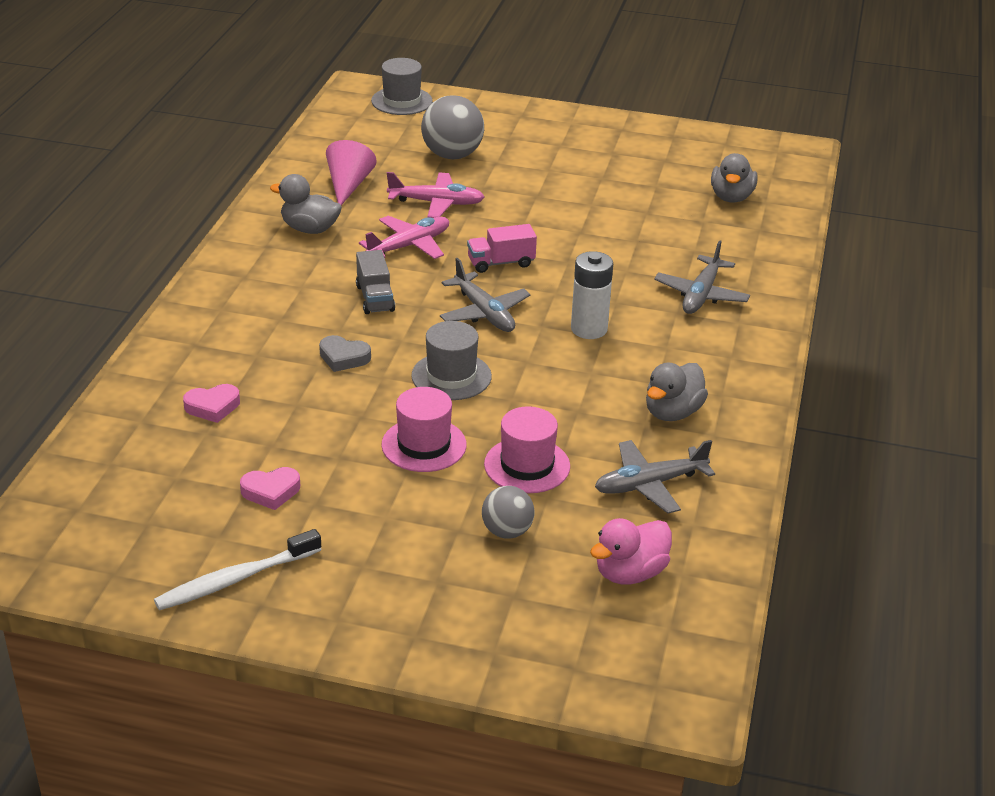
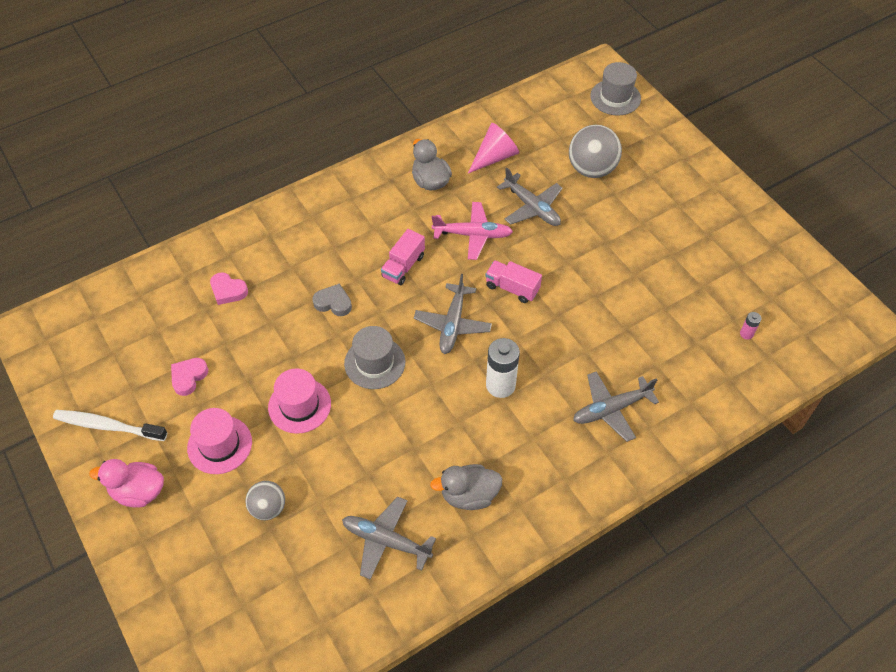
camera: 45 degrees right, 20 degrees up
(271, 491) = (188, 377): pink heart -> pink heart turned 90 degrees clockwise
(343, 357) = (333, 303): grey heart -> grey heart turned 135 degrees clockwise
(375, 298) = (403, 266): grey truck -> pink truck
(436, 203) = (532, 207): pink plane -> grey plane
(527, 465) = (335, 467): pink hat -> pink hat (219, 445)
(630, 573) = (295, 597): pink duck -> pink duck (138, 492)
(731, 197) = (746, 334): grey duck -> pink battery

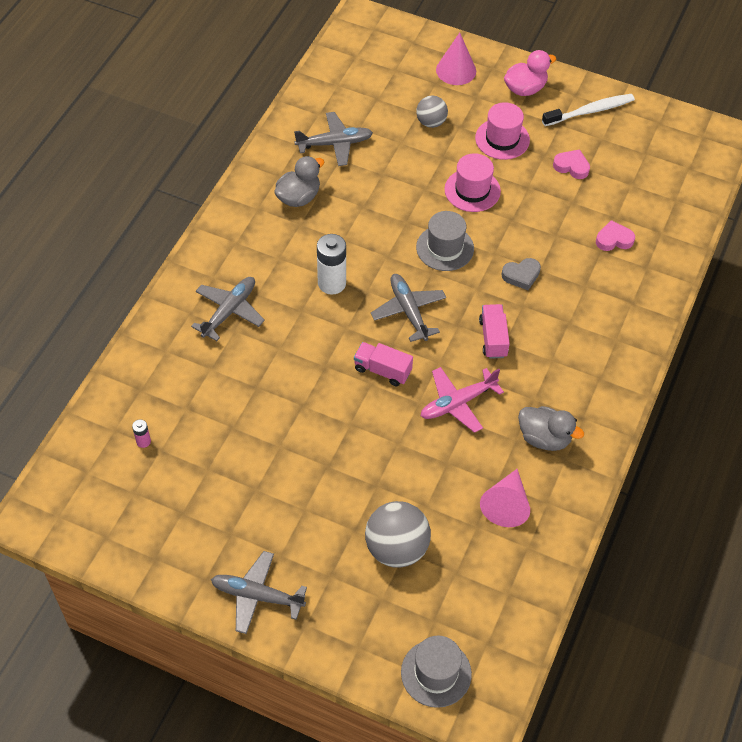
camera: 145 degrees right, 0 degrees up
(181, 562) = (456, 70): none -> pink cone
(188, 377) = (571, 166): pink heart -> pink heart turned 60 degrees counterclockwise
(512, 288) = (382, 370): pink truck -> pink truck turned 150 degrees counterclockwise
(532, 207) = (425, 465): grey plane -> grey plane (257, 596)

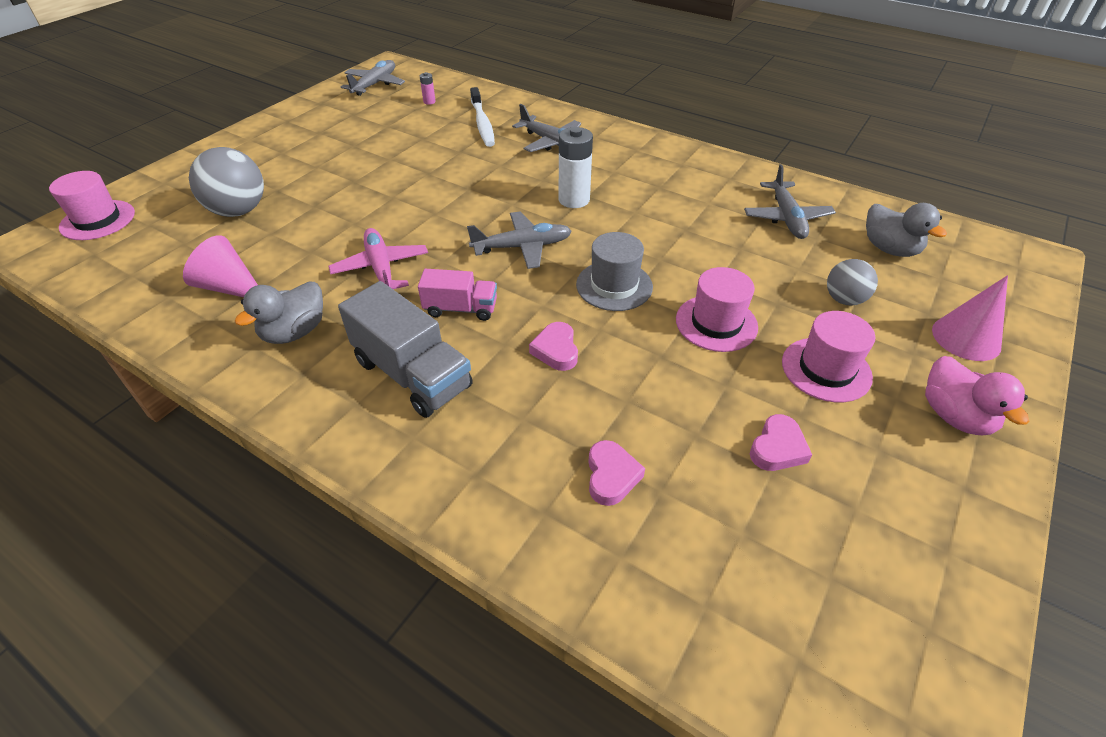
camera: 100 degrees right, 10 degrees down
(257, 596) = (253, 141): grey plane -> grey plane (374, 84)
(298, 197) = (699, 188): grey duck -> grey duck (889, 249)
(382, 370) = (448, 222): pink truck -> none
(436, 673) = (97, 220): grey hat -> pink hat
(521, 275) = (556, 350): grey heart -> pink heart
(565, 352) = (412, 374): none -> grey truck
(590, 111) = (927, 504): white toothbrush -> white toothbrush (482, 123)

